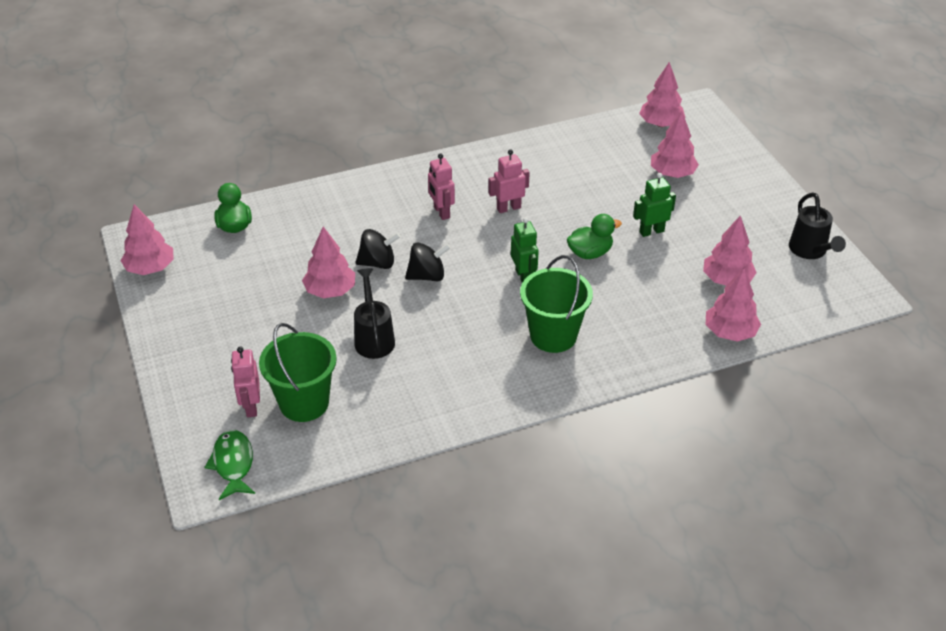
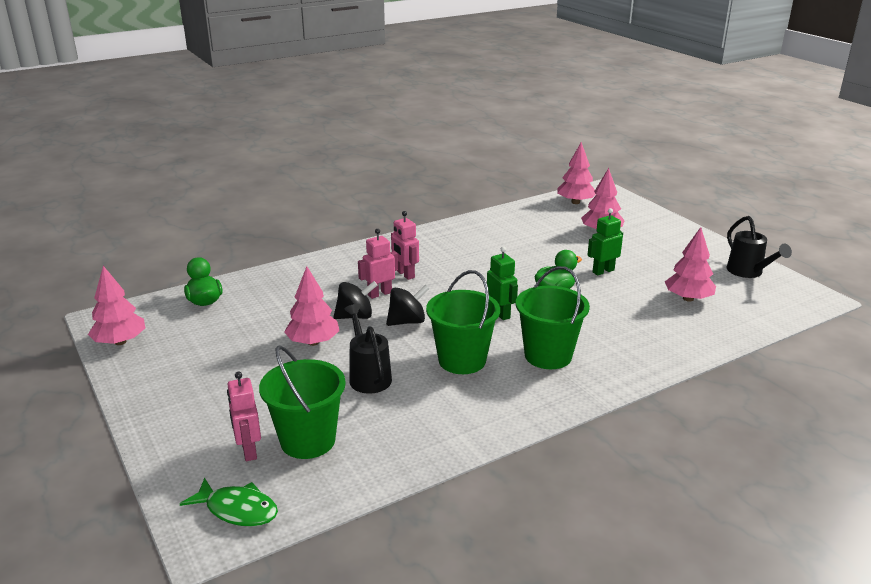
camera: 10 degrees left, 15 degrees down
(233, 464) = (237, 510): green fish -> green fish turned 135 degrees clockwise
(467, 331) = (462, 360): none -> green bucket
(508, 208) = (466, 266): pink robot -> pink robot (379, 294)
(730, 332) = (712, 336): pink tree -> none

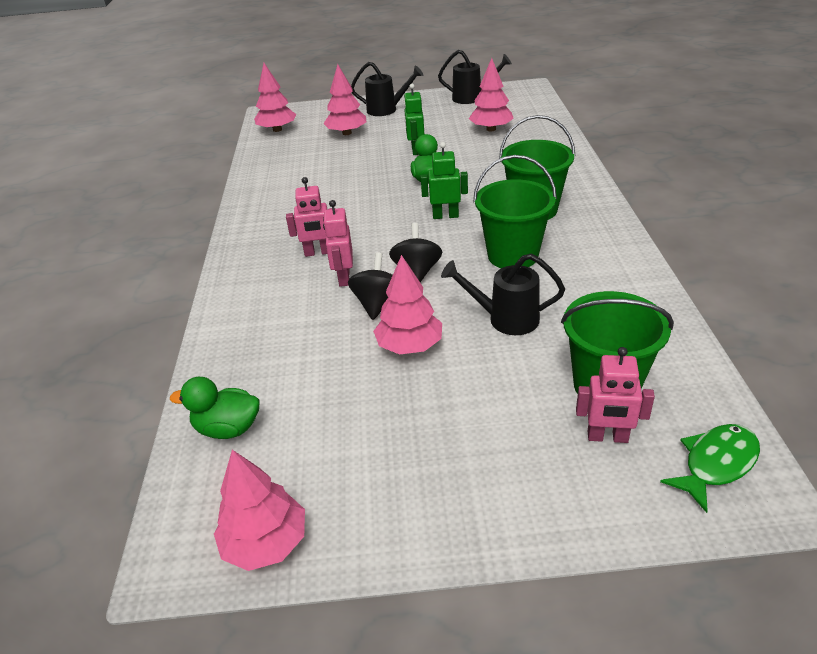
camera: 60 degrees left, 10 degrees up
(667, 236) = (386, 110): none -> black watering can

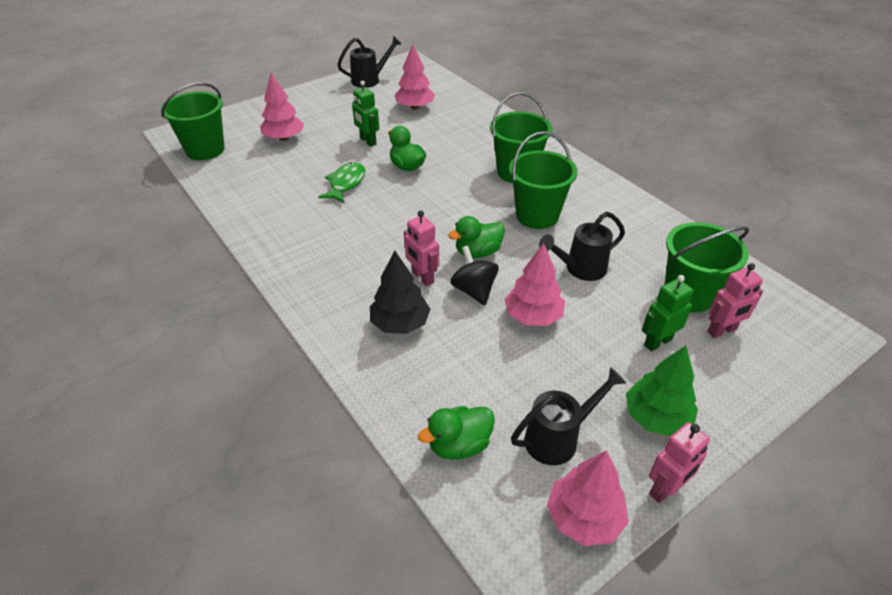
camera: 35 degrees left, 5 degrees up
(277, 130) = (205, 150): pink tree -> green bucket
(285, 310) = (400, 323): none -> black tree
(318, 253) = (375, 262): pink robot -> pink robot (665, 489)
(386, 110) = (300, 106): black watering can -> black watering can (557, 438)
(417, 272) = (478, 252): black spinning top -> green duck
(434, 489) = (656, 417): none -> green tree
(445, 216) = (453, 196): green robot -> green robot (657, 342)
(716, 464) = (792, 322): green fish -> green fish (346, 183)

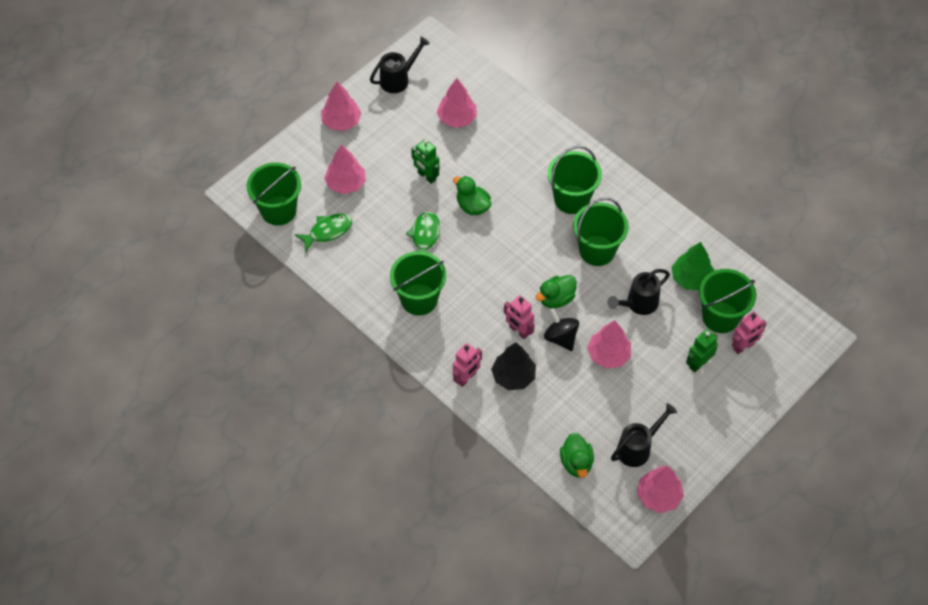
camera: 10 degrees left, 15 degrees up
(245, 169) = (327, 231): none -> green fish
(303, 99) = (341, 121): none -> pink tree
(314, 234) = (419, 299): none -> green bucket
(459, 445) = (576, 463): green duck -> green duck turned 60 degrees counterclockwise
(656, 417) = (699, 423): green tree -> green tree (691, 278)
(665, 489) = (705, 471): pink robot -> pink robot (466, 378)

